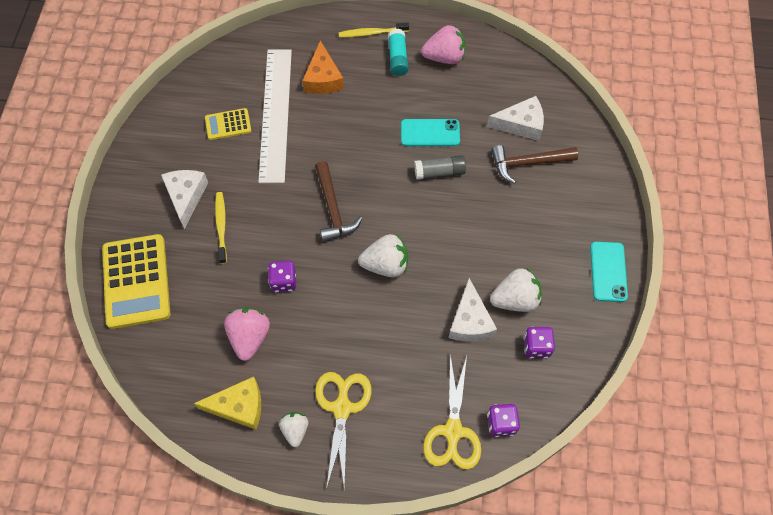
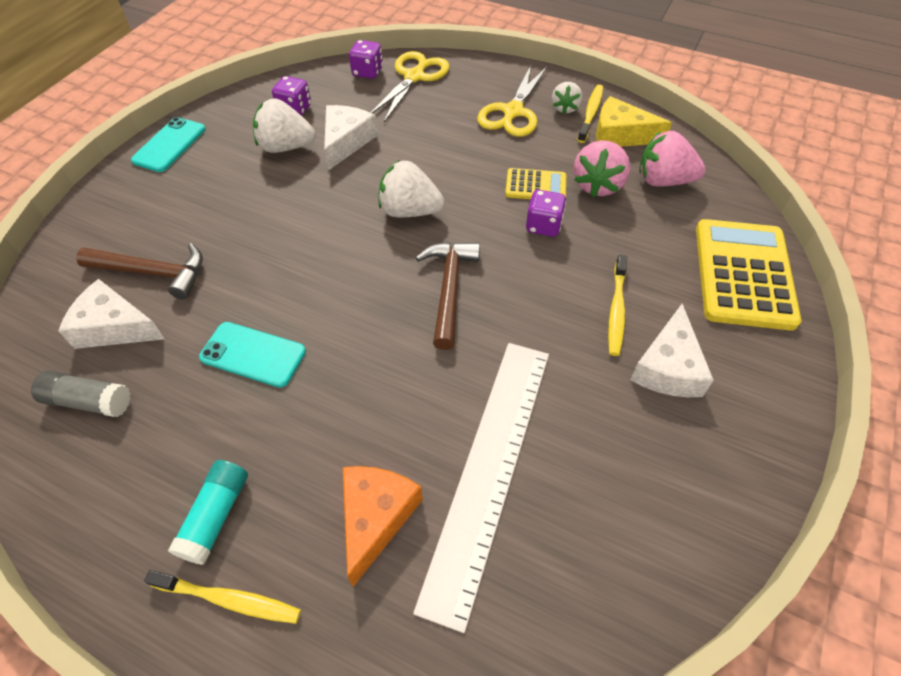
camera: 160 degrees left, 10 degrees down
(228, 124) = (581, 475): yellow calculator -> yellow calculator (535, 186)
(270, 429) = (590, 113): none -> yellow toothbrush
(439, 172) = (277, 295): grey glue stick -> grey glue stick (88, 401)
(444, 57) = (134, 487): pink strawberry -> pink strawberry (663, 181)

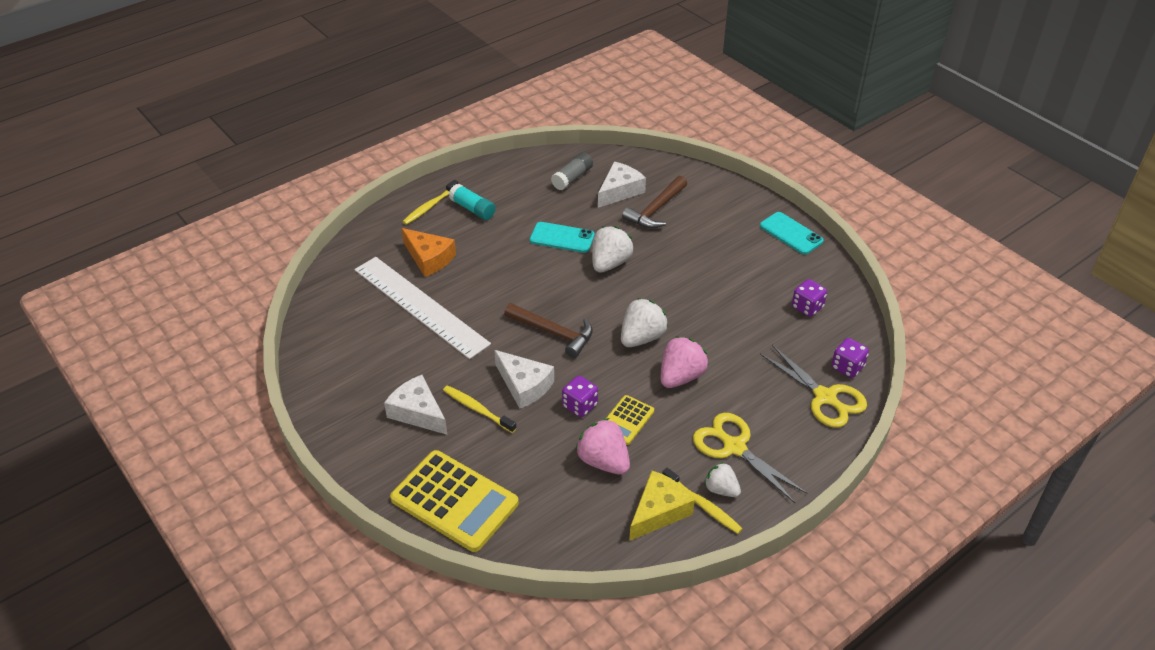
camera: 115 degrees right, 10 degrees down
(253, 354) = (562, 238): turquoise phone -> turquoise phone turned 60 degrees clockwise
(286, 147) = (756, 291): white strawberry -> white strawberry (610, 263)
(346, 142) = (746, 326): white cheese -> white cheese (524, 385)
(663, 181) = (581, 510): pink strawberry -> pink strawberry (680, 377)

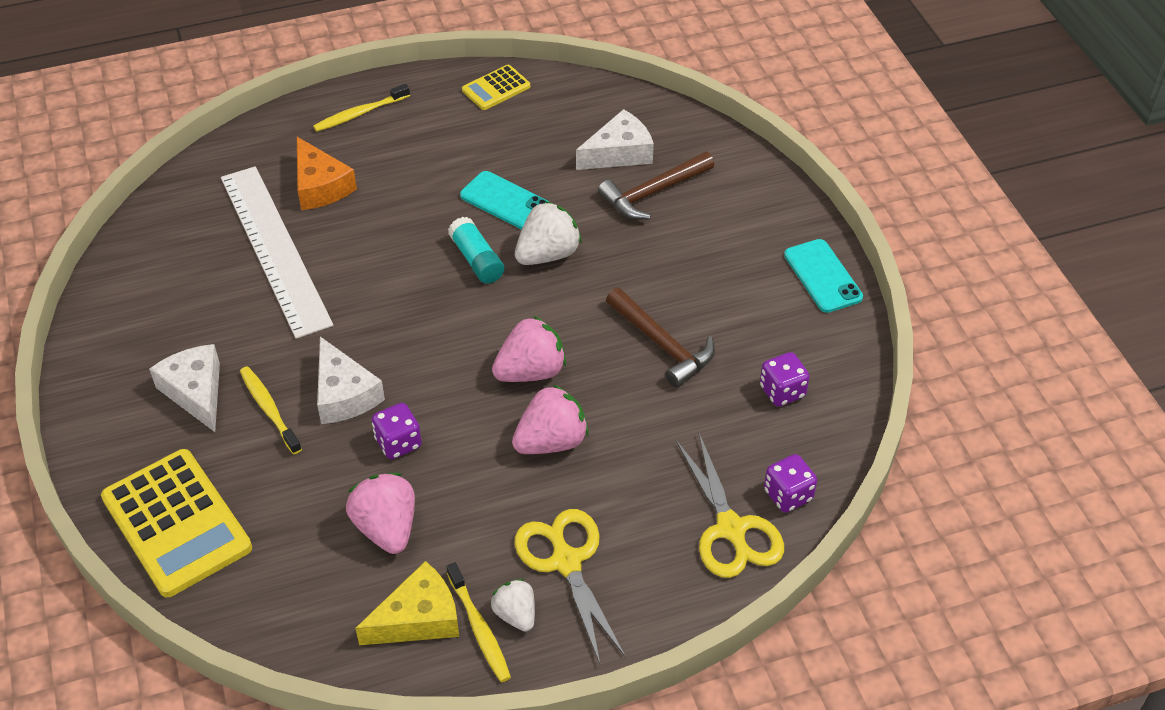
camera: 20 degrees right, 5 degrees up
(472, 209) = (412, 130): turquoise glue stick -> turquoise glue stick (477, 260)
(553, 333) = (420, 332): brown hammer -> brown hammer (662, 344)
(572, 178) = (566, 118): grey glue stick -> none
(626, 420) = (446, 481): yellow calculator -> yellow calculator (496, 88)
(642, 338) = (531, 371): white strawberry -> pink strawberry

